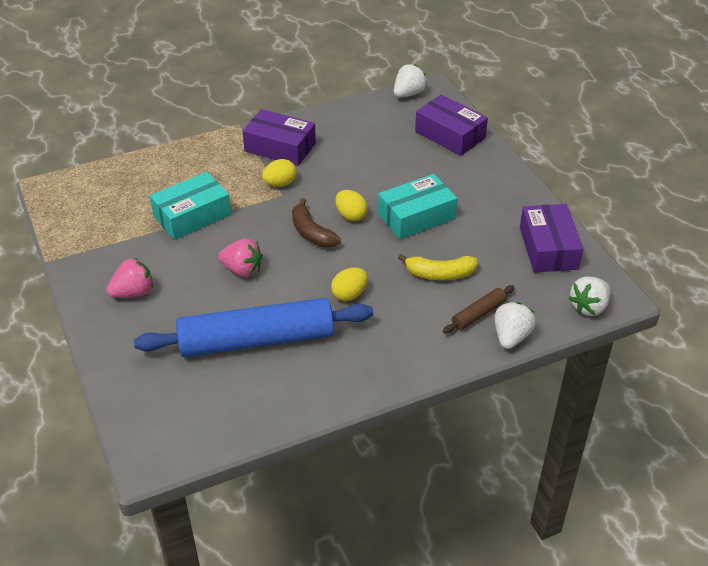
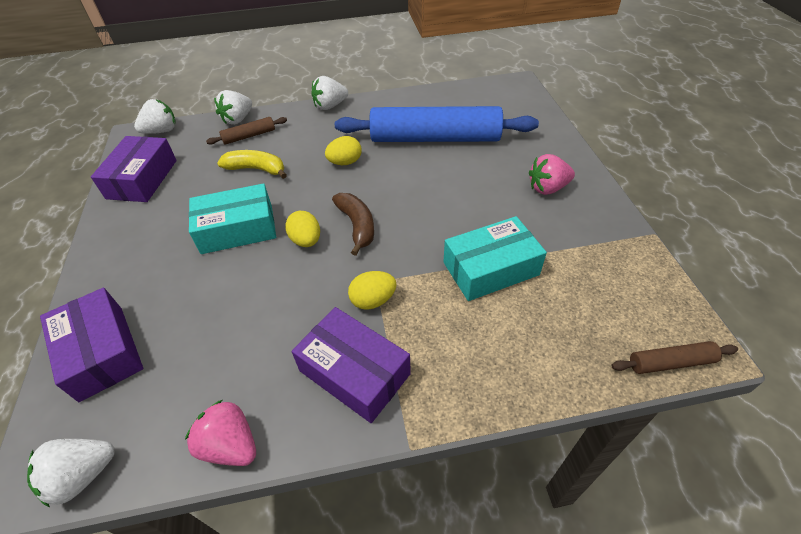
camera: 165 degrees left, 5 degrees up
(75, 178) = (671, 362): none -> brown rolling pin
(242, 270) = (438, 196): pink strawberry -> pink strawberry (231, 445)
(406, 376) = (330, 106): none -> white strawberry

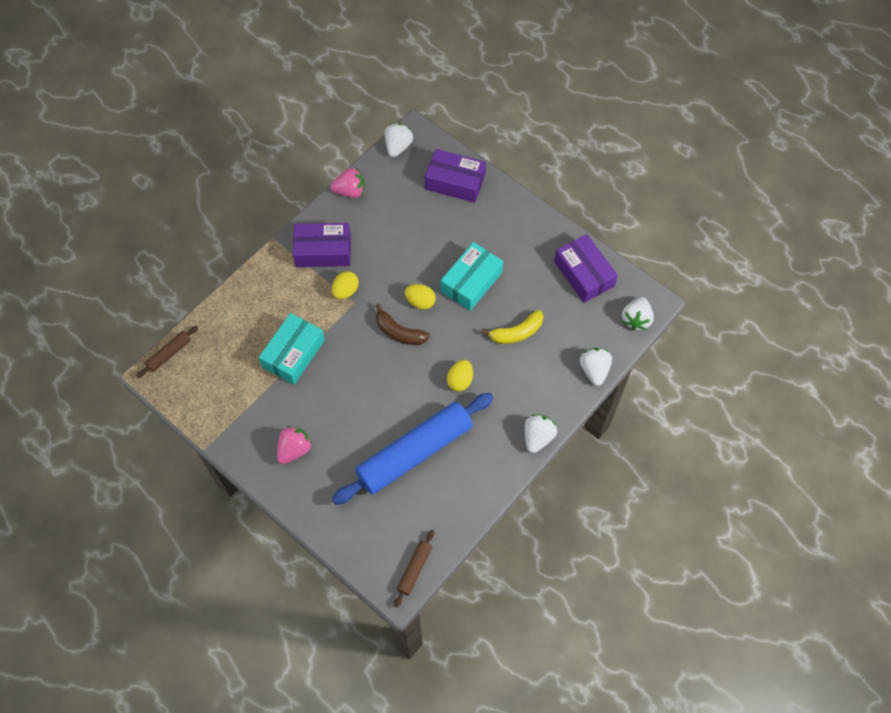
camera: 140 degrees right, 15 degrees up
(249, 136) = (562, 359): brown rolling pin -> brown rolling pin (414, 569)

